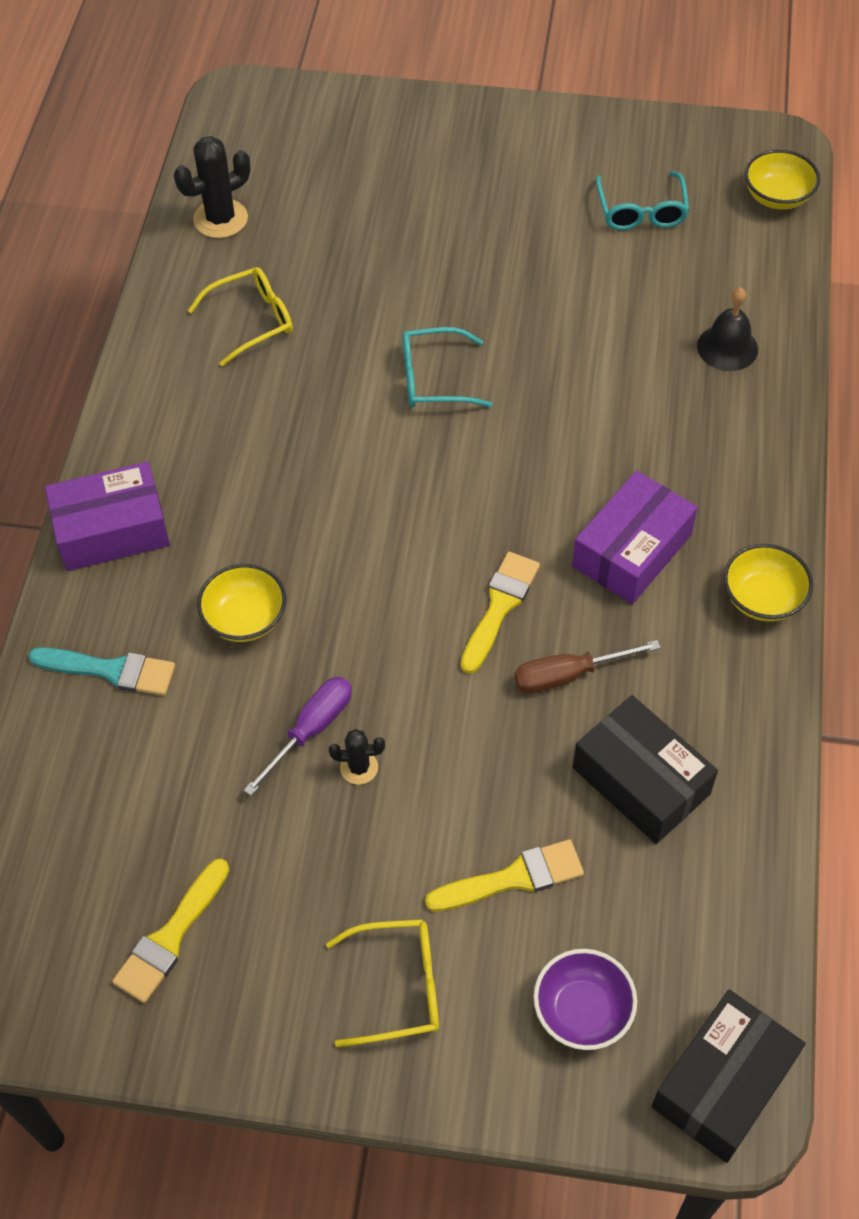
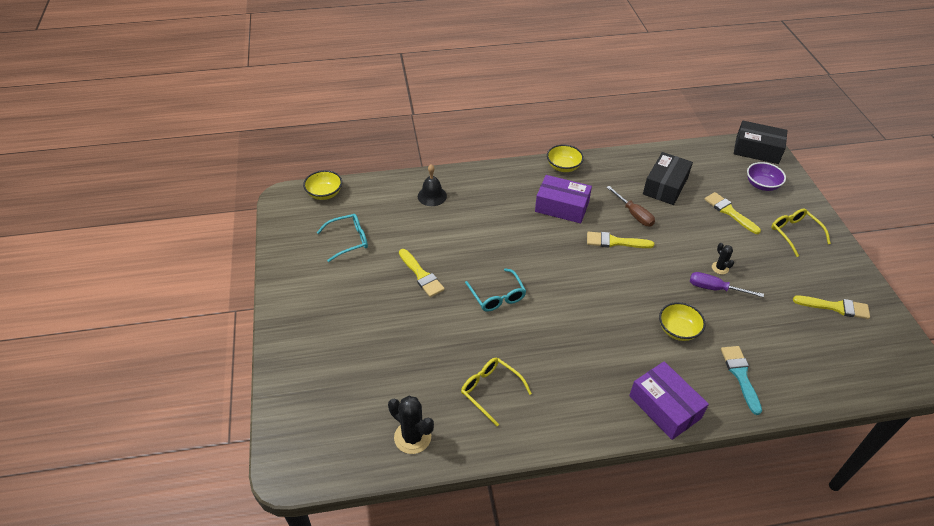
camera: 110 degrees left, 10 degrees down
(522, 289) = (421, 275): none -> yellow brush

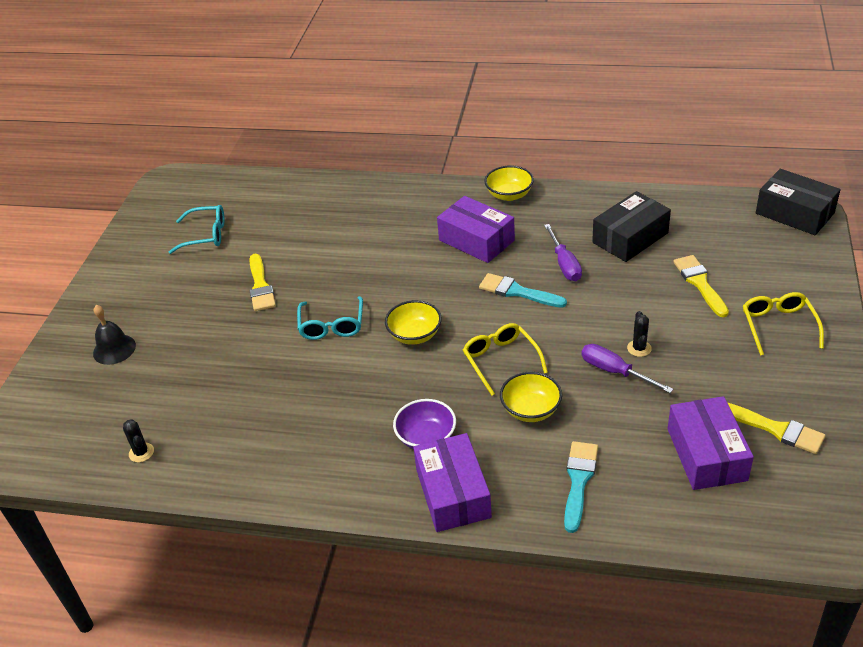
camera: 25 degrees right, 5 degrees down
(324, 194) = (211, 182): yellow bowl -> yellow bowl (414, 335)
(412, 437) = (141, 452): black cactus -> black cactus, size x0.56
(432, 196) = (328, 203): black bell -> black bell (114, 349)
(490, 390) = (257, 425): yellow glasses -> yellow glasses (501, 361)
(615, 242) = (518, 292): yellow brush -> turquoise brush
(634, 214) = (564, 264): brown screwdriver -> purple screwdriver
(761, 185) = (771, 258): purple bowl -> purple bowl (426, 438)
(806, 335) = (706, 454): none -> purple box

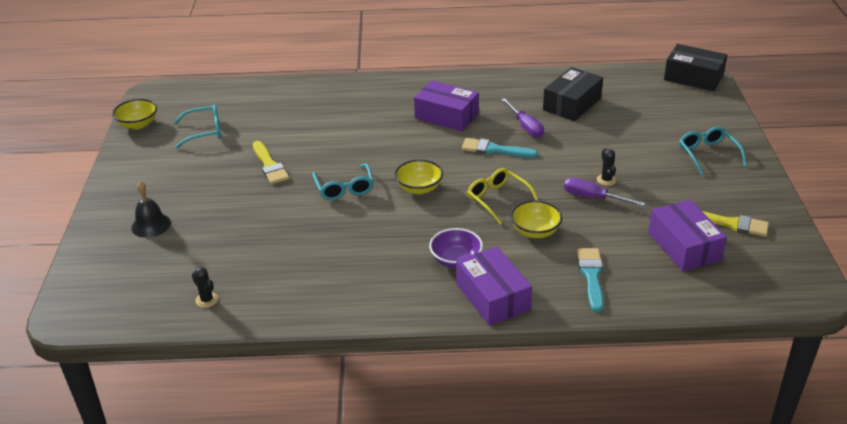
camera: 15 degrees left, 5 degrees down
(509, 195) = (462, 81): yellow bowl -> yellow bowl (138, 124)
(700, 283) = (638, 131): yellow brush -> none
(778, 326) = (708, 154): yellow glasses -> turquoise glasses

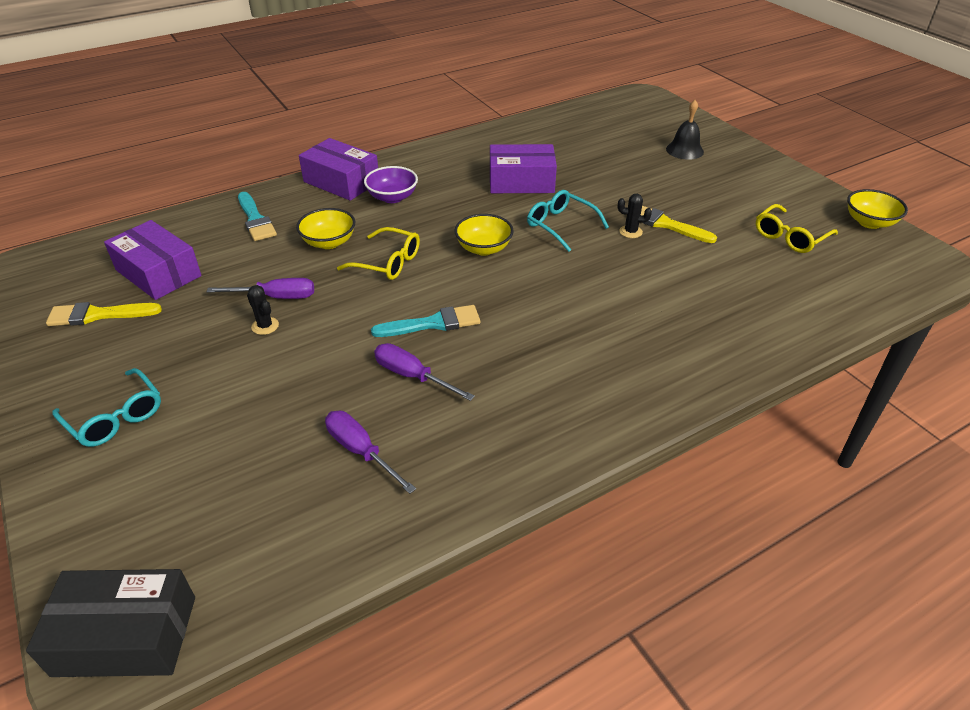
camera: 150 degrees right, 5 degrees up
(204, 131) = (790, 237): turquoise glasses -> yellow glasses
(207, 300) = (565, 124): black cactus -> black cactus (630, 232)
(446, 116) = (538, 356): purple box -> purple box (521, 182)
(572, 104) = (361, 451): black box -> purple screwdriver

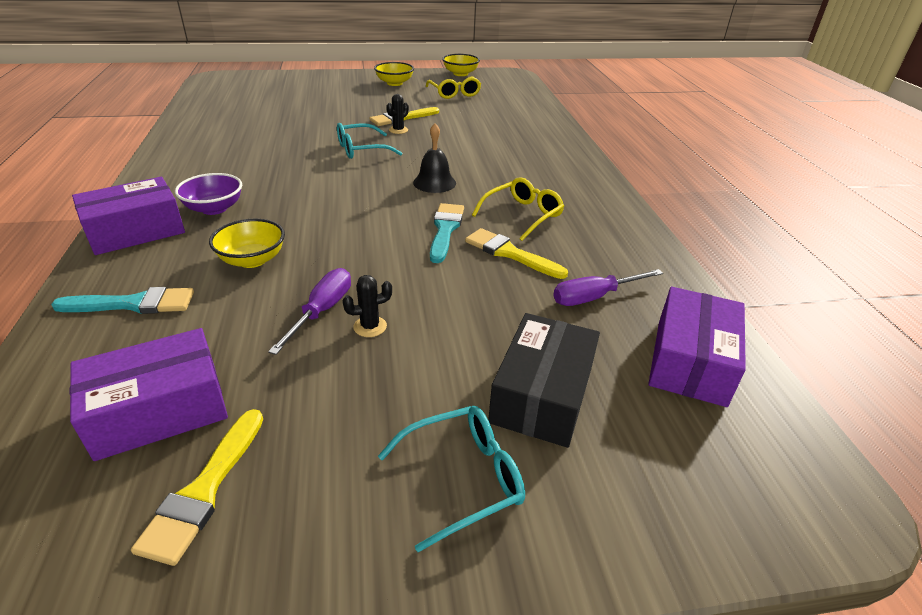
camera: 70 degrees left, 5 degrees down
(125, 635) = (805, 484): black box -> black box (542, 394)
(387, 262) = (329, 233): yellow glasses -> yellow glasses (522, 215)
(412, 376) = (510, 253): purple screwdriver -> yellow brush
(484, 248) = (358, 185): yellow bowl -> yellow bowl (394, 83)
(521, 182) = (276, 147): purple box -> purple box (690, 361)
(684, 150) = (316, 88): black bell -> black bell (434, 183)

